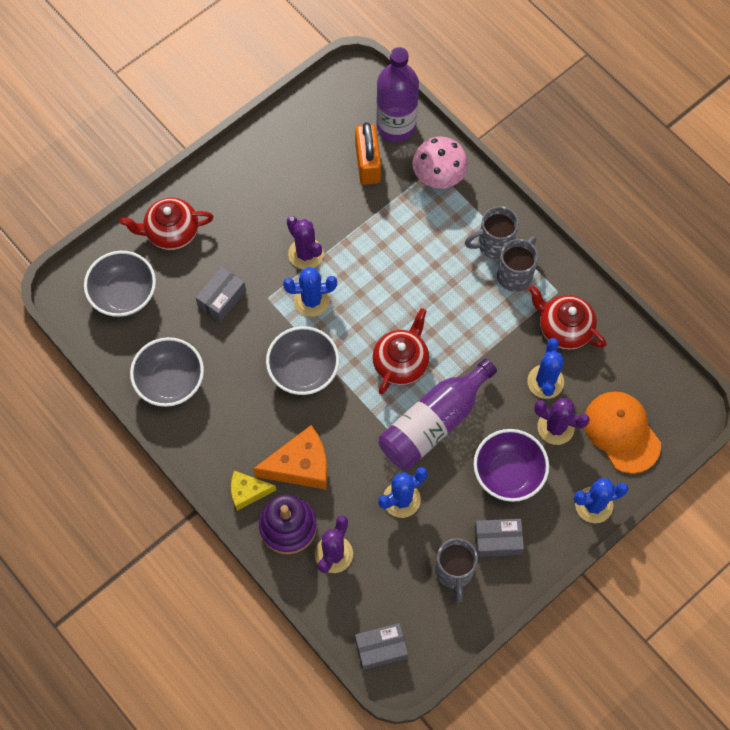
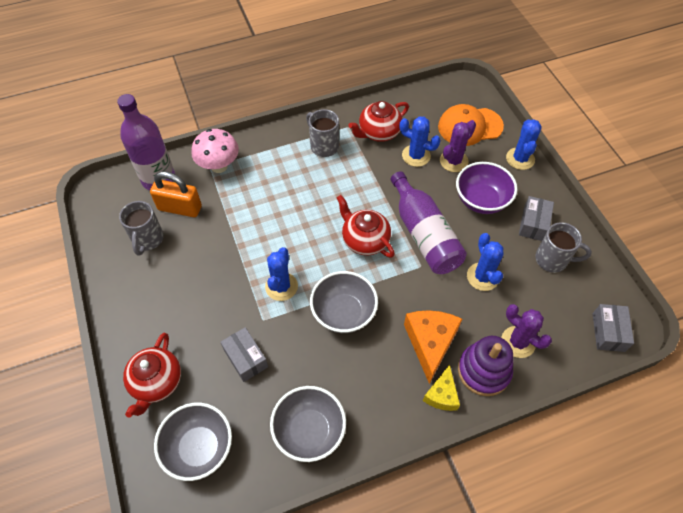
camera: 70 degrees left, 10 degrees down
(306, 254) = (236, 277): purple cactus -> none
(494, 244) = (293, 151): grey mug -> grey mug (148, 240)

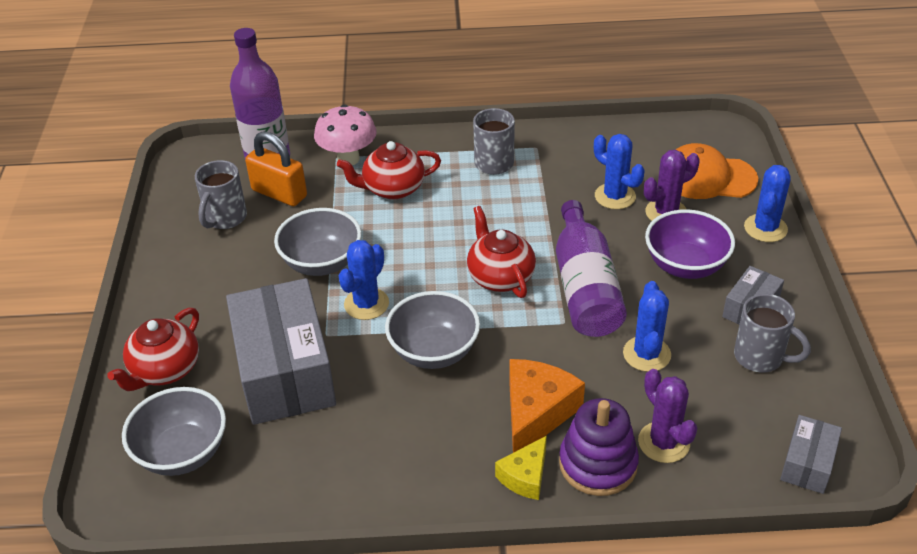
camera: 20 degrees right, 15 degrees down
(245, 358) = (284, 371): grey box -> grey box, size x2.12
(309, 431) = (328, 471): grey bowl -> grey bowl (322, 263)
(378, 132) = (575, 161): red teapot -> red teapot (392, 188)

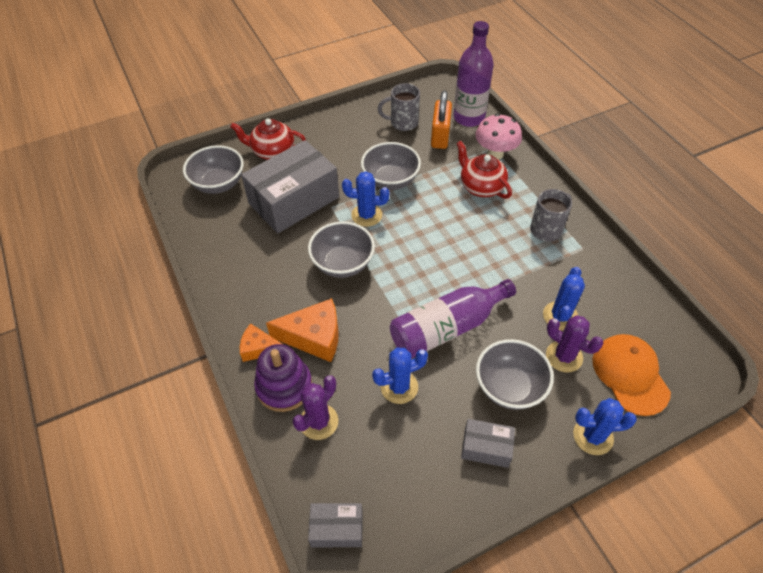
camera: 65 degrees right, 10 degrees up
(500, 276) = (430, 274): red teapot -> none
(525, 476) = (259, 348): yellow cheese -> orange cheese
(685, 265) = (509, 387): purple bowl -> grey bowl
(760, 357) = (434, 468): grey mug -> none

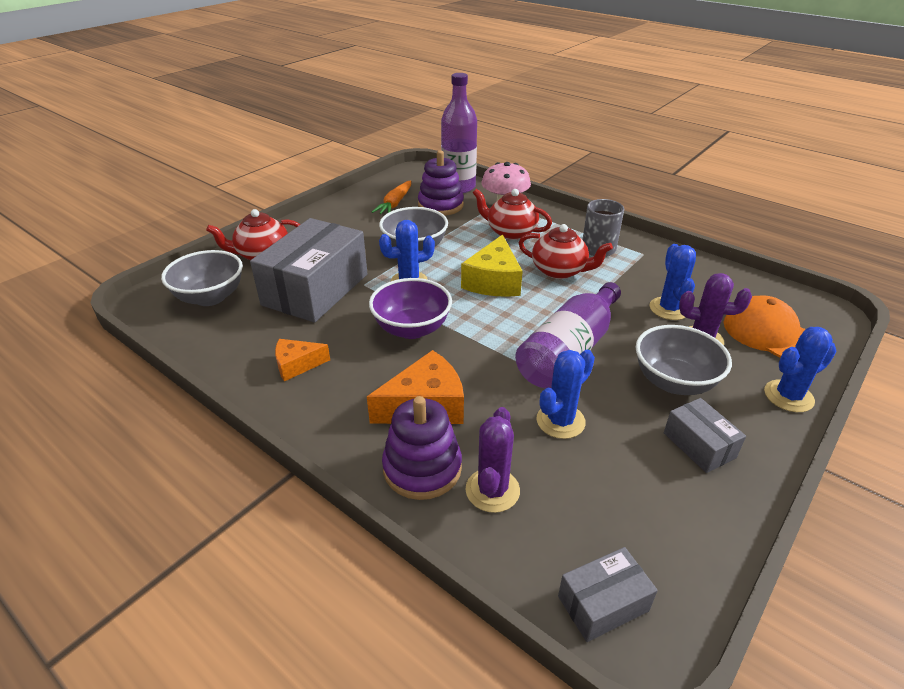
camera: 25 degrees left, 15 degrees down
(259, 348) = (362, 439): orange cheese -> orange cheese (297, 365)
(342, 264) = (411, 329): grey bowl -> purple bowl
(403, 123) = (395, 203): grey mug -> orange carrot
(433, 237) = (493, 281): none -> yellow cheese
(440, 136) = (440, 205): orange padlock -> purple stacking toy
(486, 448) = (699, 445): grey box -> grey box turned 75 degrees clockwise
(494, 244) = (559, 271): none -> red teapot

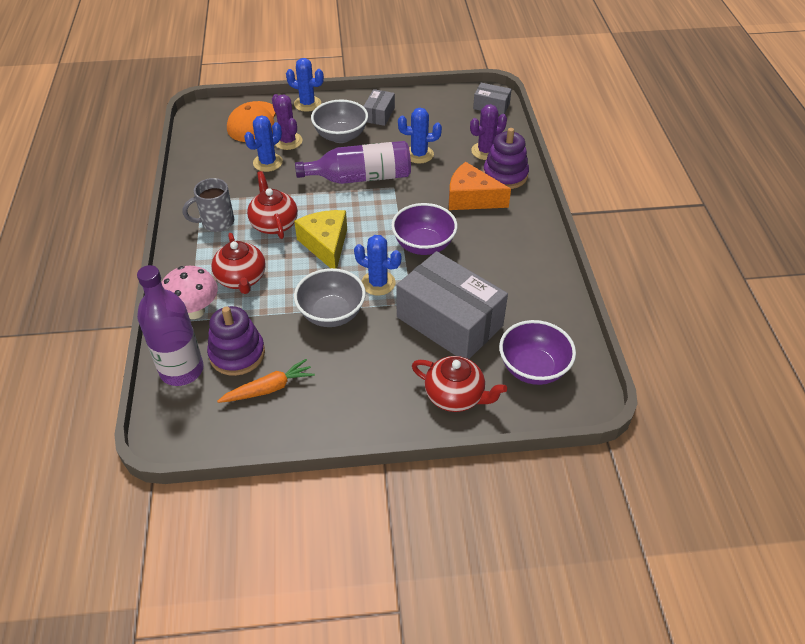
camera: 135 degrees left, 10 degrees up
(210, 297) = (533, 368): grey bowl -> purple bowl
(297, 365) = (516, 265): orange cheese -> none
(315, 289) = (449, 321): grey box -> grey box turned 60 degrees clockwise
(493, 281) = (326, 245): yellow cheese -> yellow cheese turned 75 degrees counterclockwise

